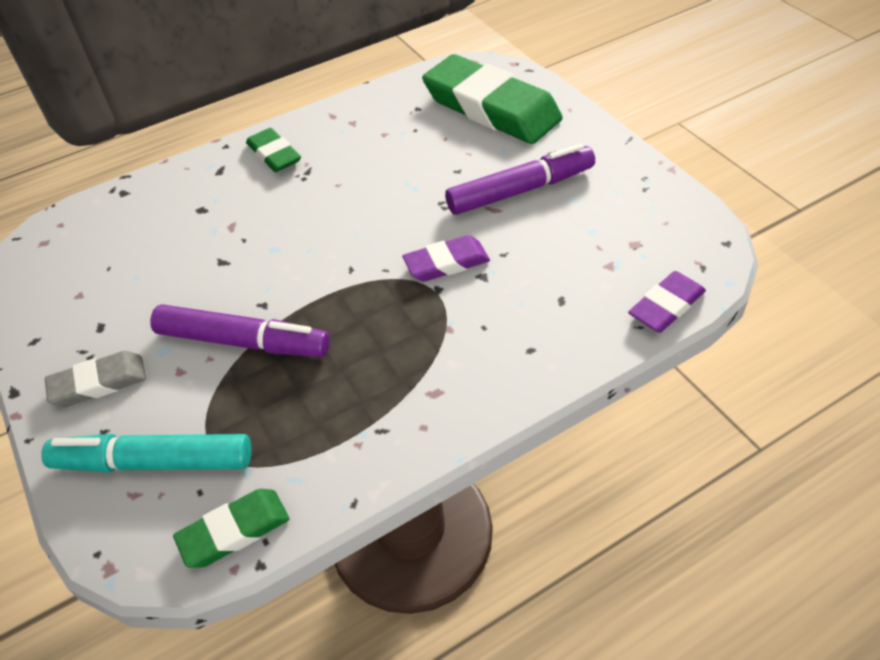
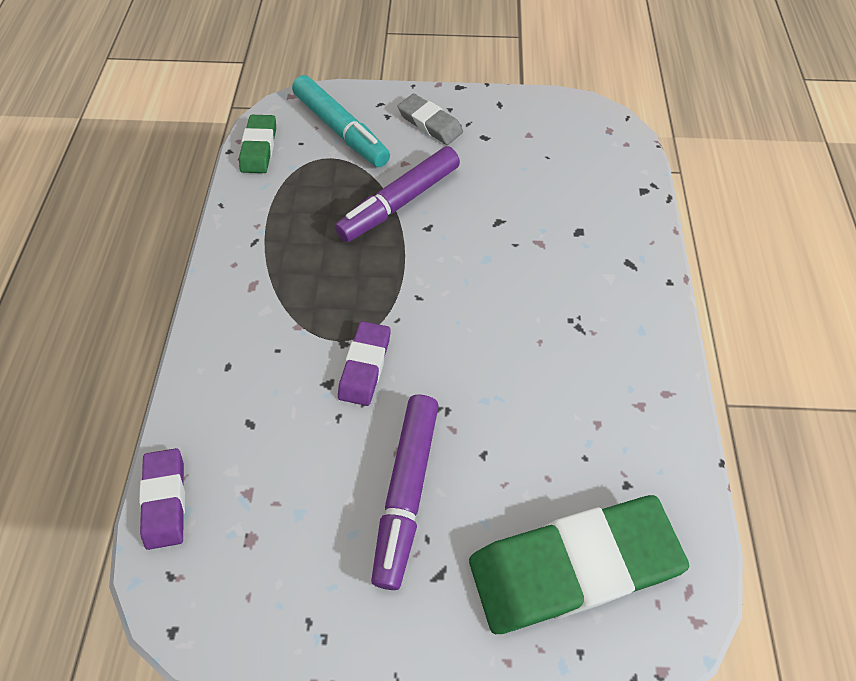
camera: 120 degrees right, 10 degrees up
(99, 383) = (430, 123): grey eraser -> grey eraser turned 60 degrees counterclockwise
(154, 462) = (341, 130): turquoise marker -> turquoise marker turned 105 degrees clockwise
(274, 154) = (626, 312): green eraser -> none

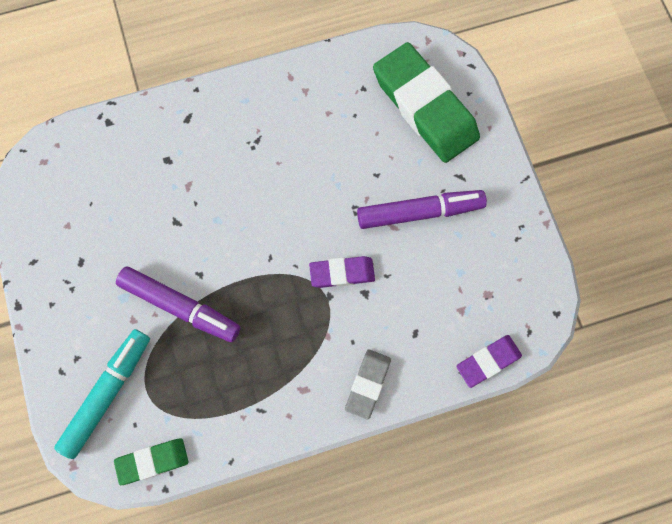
camera: 110 degrees left, 15 degrees up
(430, 123) = (76, 315): grey eraser -> grey eraser (368, 384)

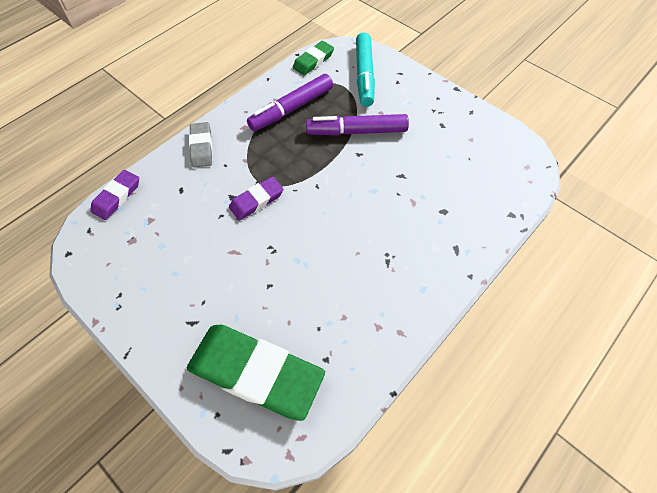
camera: 150 degrees right, 15 degrees down
(419, 212) = (215, 273): purple marker -> purple marker (291, 109)

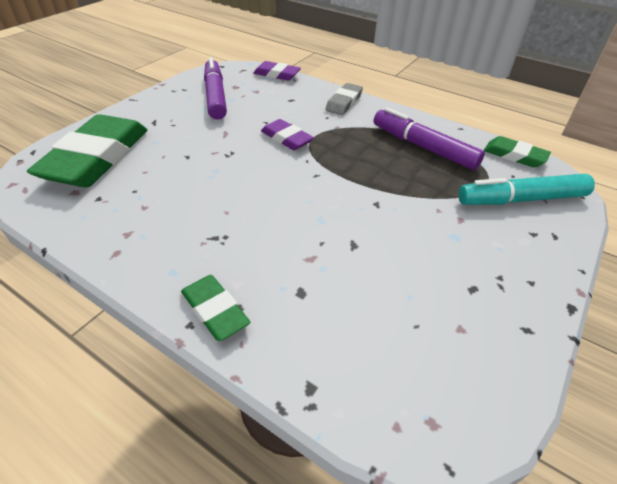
camera: 80 degrees right, 15 degrees down
(201, 147) = (344, 102): grey eraser -> grey eraser turned 45 degrees counterclockwise
(356, 131) = (413, 199): purple marker -> purple marker (215, 96)
(459, 260) = (215, 310): none -> green eraser

